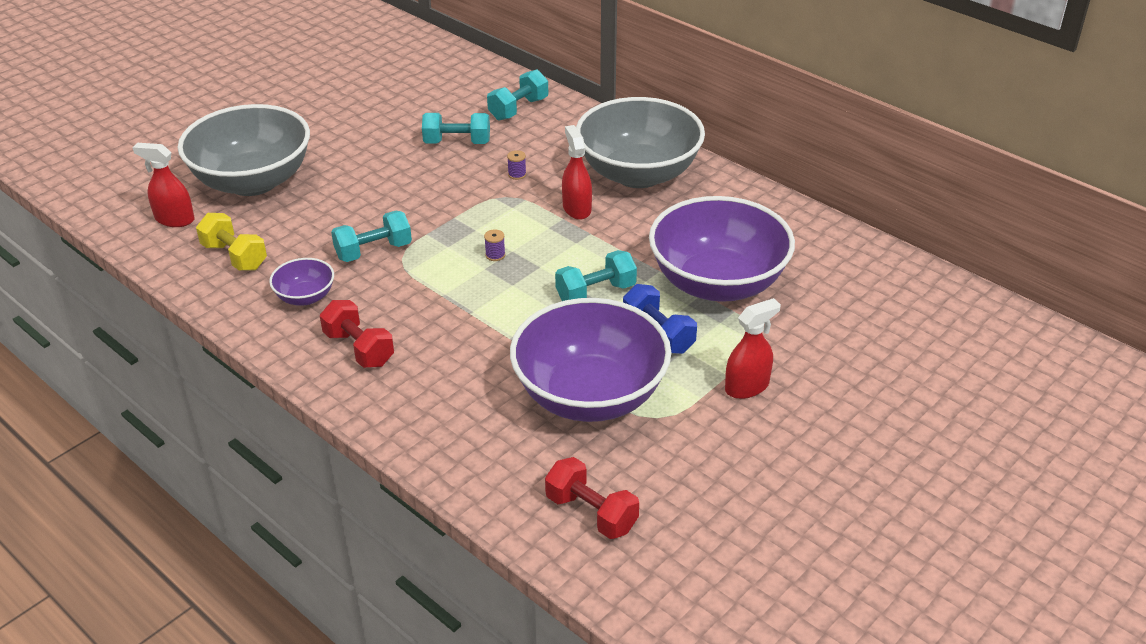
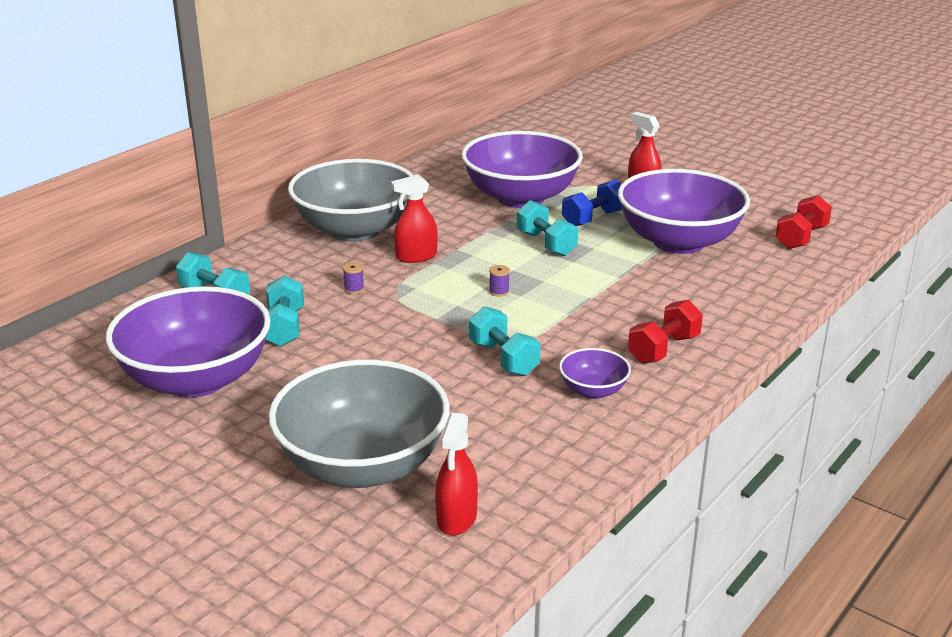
camera: 95 degrees left, 10 degrees down
(235, 256) = (530, 451): yellow dumbbell -> none
(391, 110) = (196, 380): none -> purple bowl

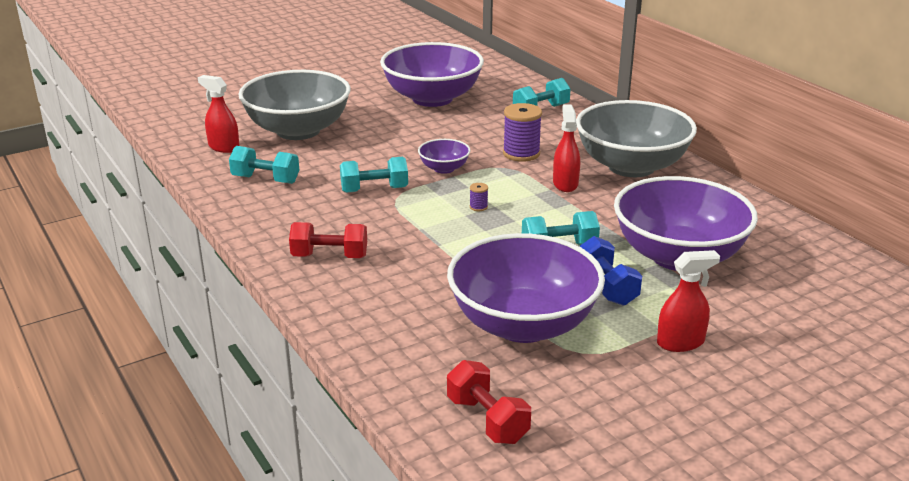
camera: 110 degrees right, 0 degrees up
(284, 328) = (478, 126): turquoise dumbbell -> turquoise dumbbell (265, 179)
(354, 289) = (521, 153): purple spool -> purple spool, size x2.25
(593, 390) = (302, 213): purple bowl -> purple bowl (444, 168)
(663, 349) = (329, 256): red dumbbell -> red dumbbell turned 60 degrees counterclockwise

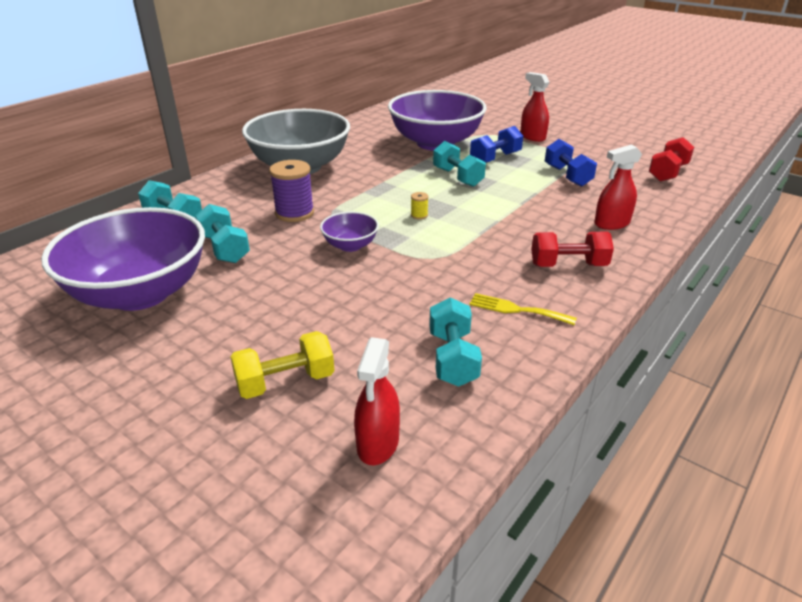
camera: 110 degrees left, 5 degrees up
(292, 214) = (516, 310): none -> yellow fork
(298, 131) = (285, 382): grey bowl -> yellow dumbbell
(329, 256) = (568, 265): red dumbbell -> red dumbbell turned 75 degrees counterclockwise
(374, 190) = (424, 274): turquoise dumbbell -> turquoise dumbbell (224, 249)
(478, 207) = (419, 215): purple spool -> yellow spool
(523, 324) = (567, 176): purple bowl -> blue dumbbell
(565, 184) = (349, 187): red spray bottle -> red spray bottle (611, 223)

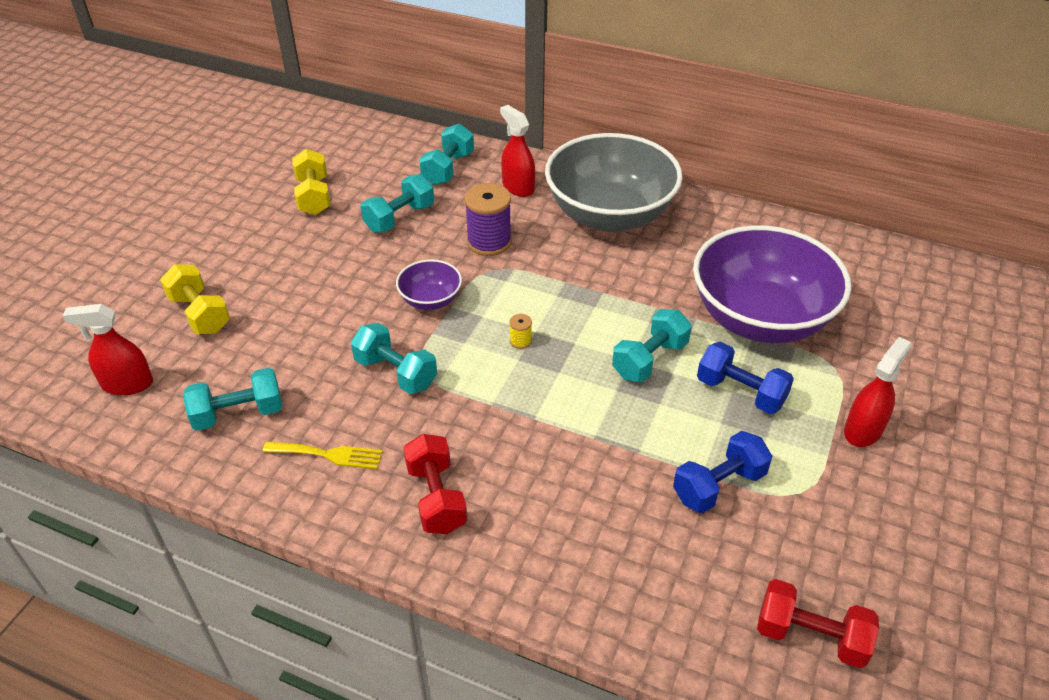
camera: 75 degrees right, 10 degrees up
(140, 293) = (314, 196): purple bowl -> yellow dumbbell
(431, 269) = (396, 373): none -> turquoise dumbbell
(516, 310) = (328, 454): yellow fork -> yellow fork turned 90 degrees clockwise
(611, 223) = (570, 546): red spray bottle -> red spray bottle (518, 187)

